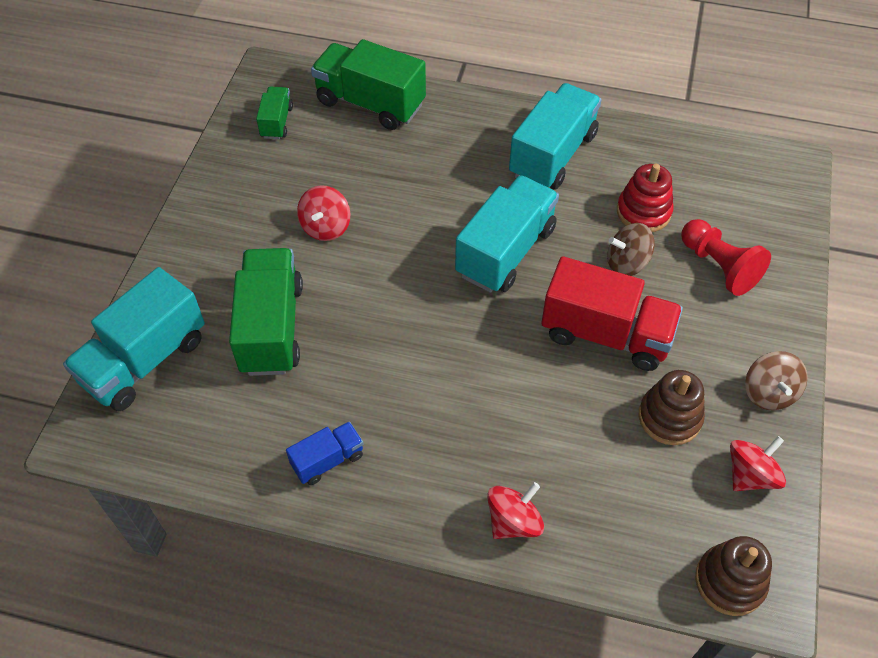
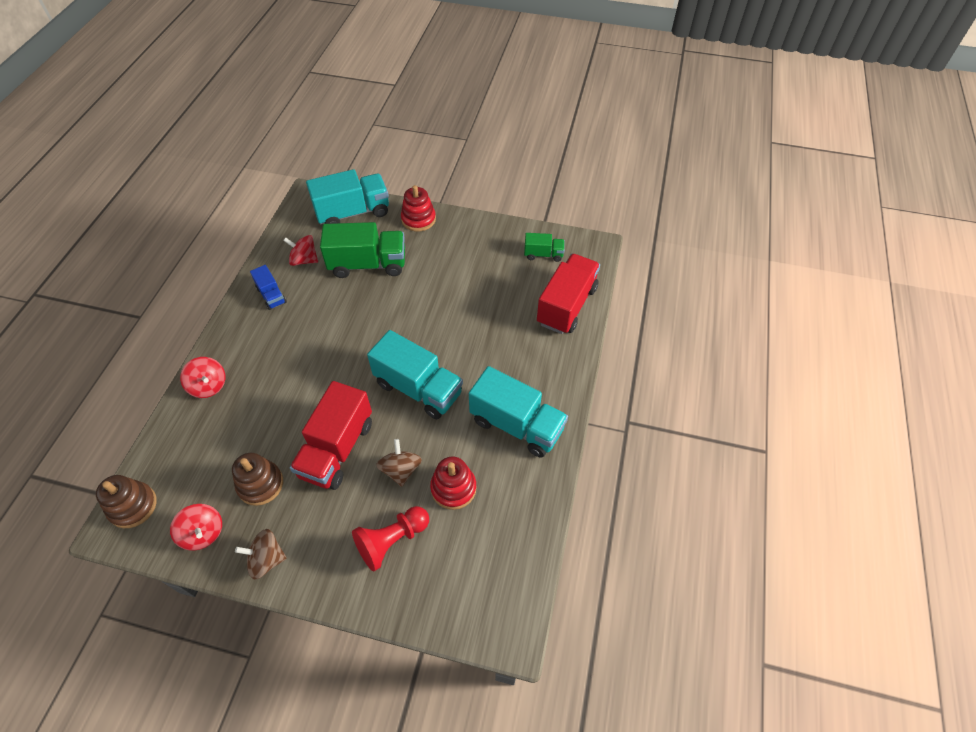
camera: 90 degrees right, 0 degrees up
(145, 360) = (353, 213): turquoise truck -> turquoise truck turned 120 degrees clockwise
(179, 267) = (418, 219): none -> red stacking toy
(326, 227) = (446, 286): red spinning top -> red spinning top (304, 260)
(370, 103) = (566, 306): green truck -> red truck

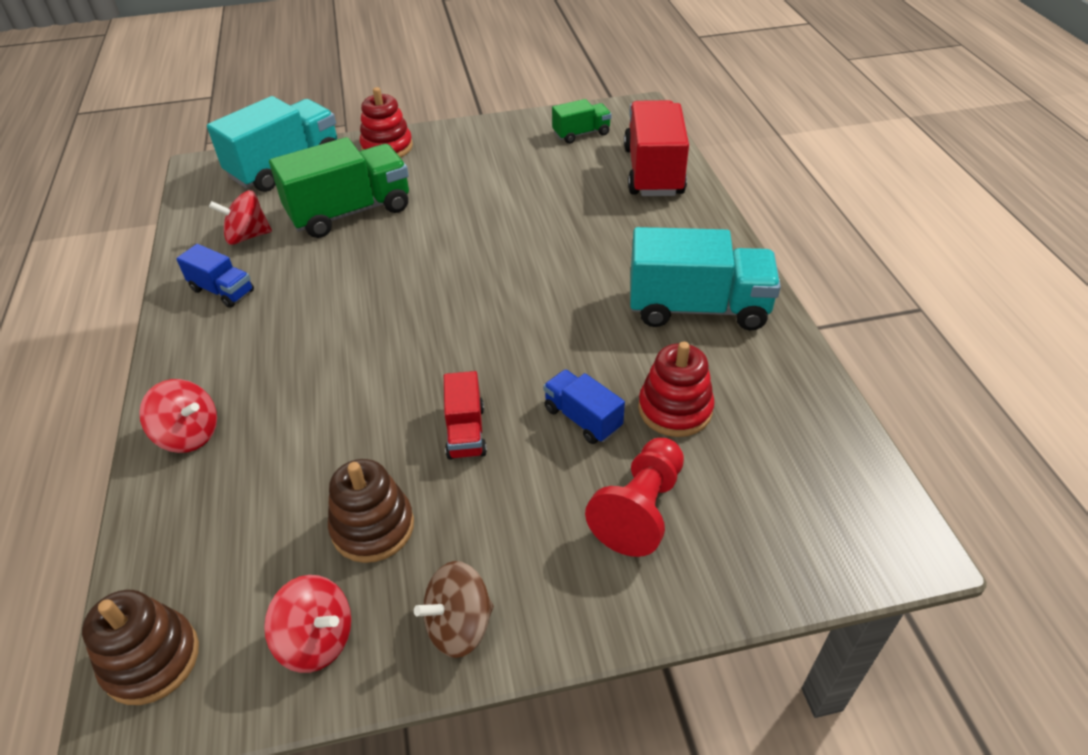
camera: 25 degrees left, 10 degrees down
(337, 449) = (465, 432): red truck -> red truck, size x0.51
(401, 470) = (582, 418): brown spinning top -> blue truck
(418, 388) = (531, 318): turquoise truck -> none

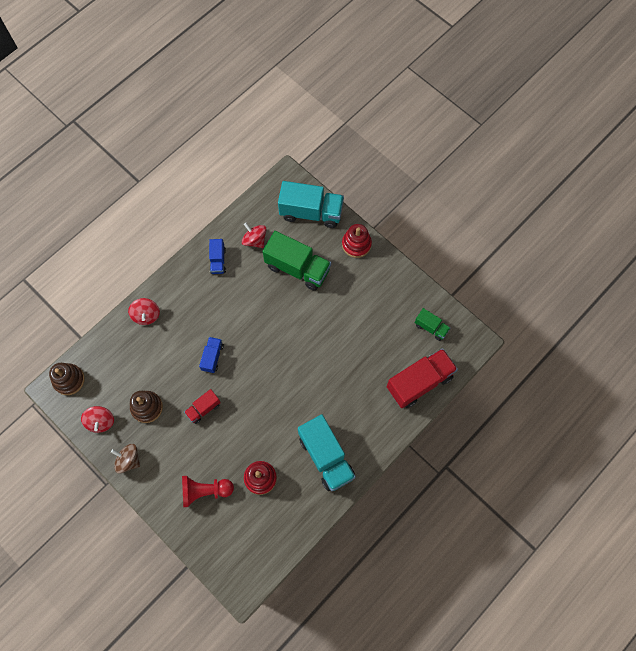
camera: 55 degrees right, 25 degrees up
(582, 418) = (235, 446): blue truck -> blue truck (212, 357)

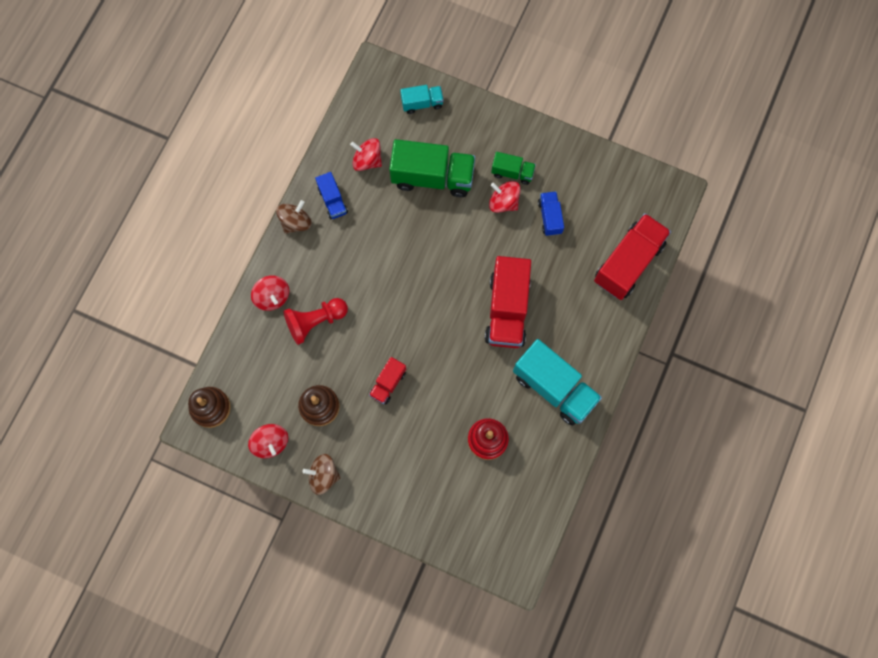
camera: 20 degrees left, 5 degrees up
(185, 267) = (296, 222): none -> brown spinning top
(205, 491) = (429, 478): red pawn -> red pawn (315, 321)
(212, 357) = (373, 319): blue truck -> blue truck (550, 217)
(311, 212) = (422, 103): turquoise truck -> turquoise truck, size x0.51
(313, 385) = (507, 310): none -> red truck
(342, 304) = (503, 202): none -> red spinning top
(356, 244) = (491, 124): red stacking toy -> none
(431, 327) = (617, 194): green truck -> green truck (512, 172)

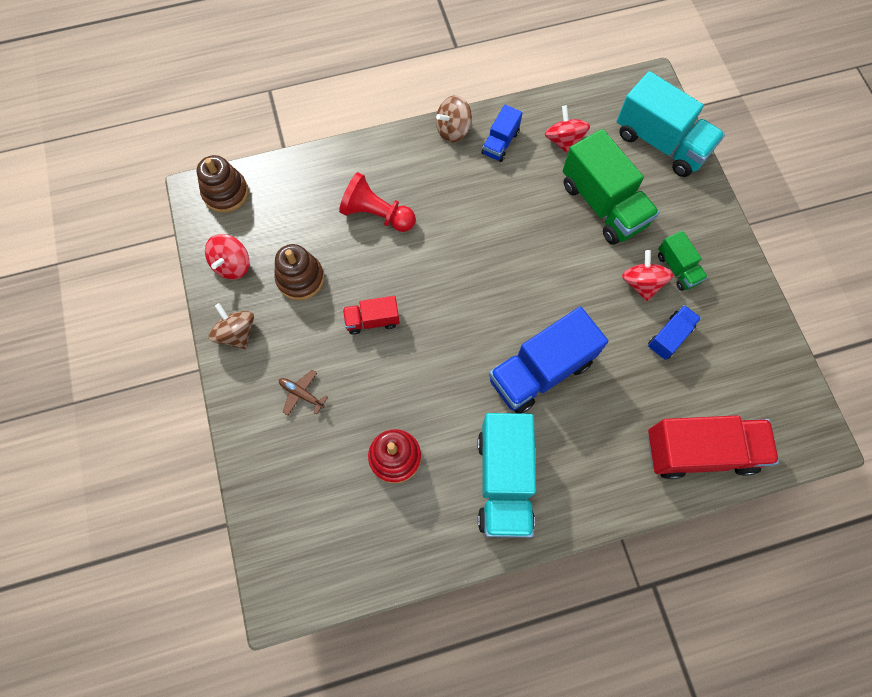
camera: 50 degrees right, 5 degrees down
(272, 297) = (368, 164): red spinning top -> none
(296, 222) = (453, 130): brown spinning top -> brown spinning top turned 150 degrees clockwise
(400, 465) = (301, 394): none -> brown plane
(422, 103) = (661, 143): turquoise truck -> turquoise truck, size x1.94
(507, 310) = (540, 371): red truck -> blue truck

